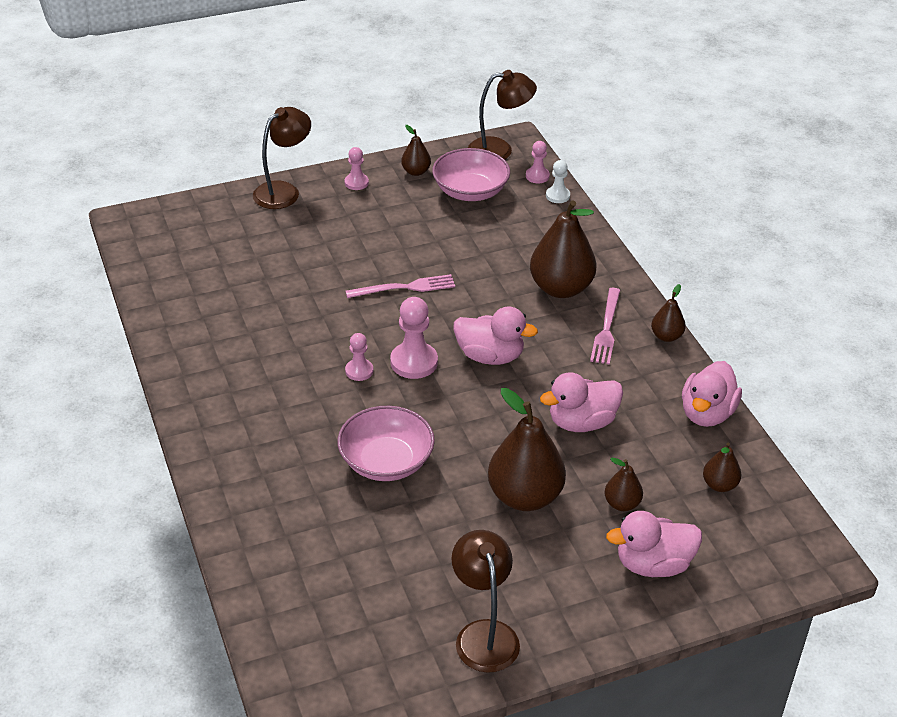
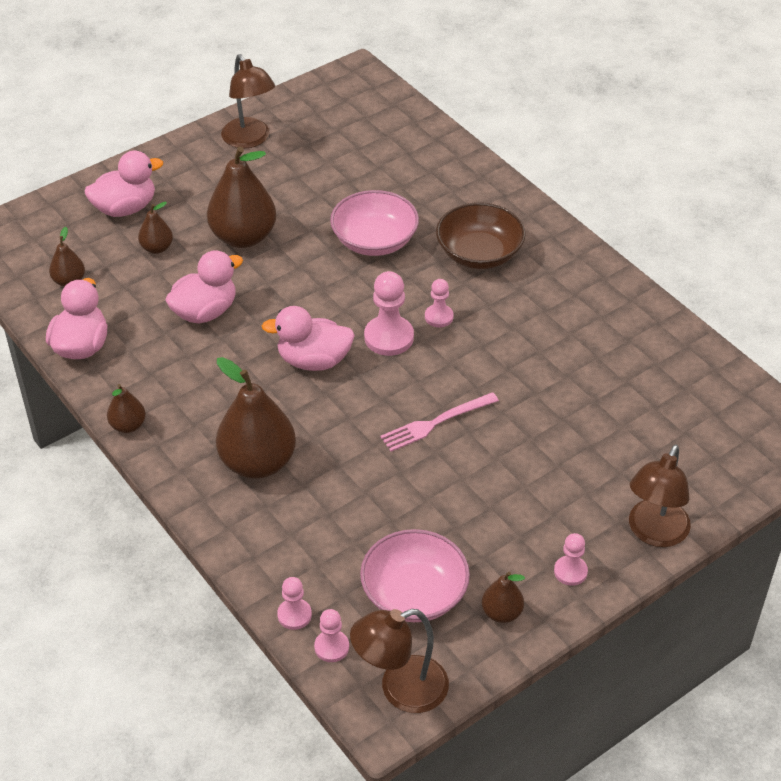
camera: 165 degrees right, 5 degrees up
(286, 424) = (479, 253): none -> brown bowl
(557, 196) = (294, 615): white pawn -> pink pawn
(606, 328) = (196, 420): pink fork -> none

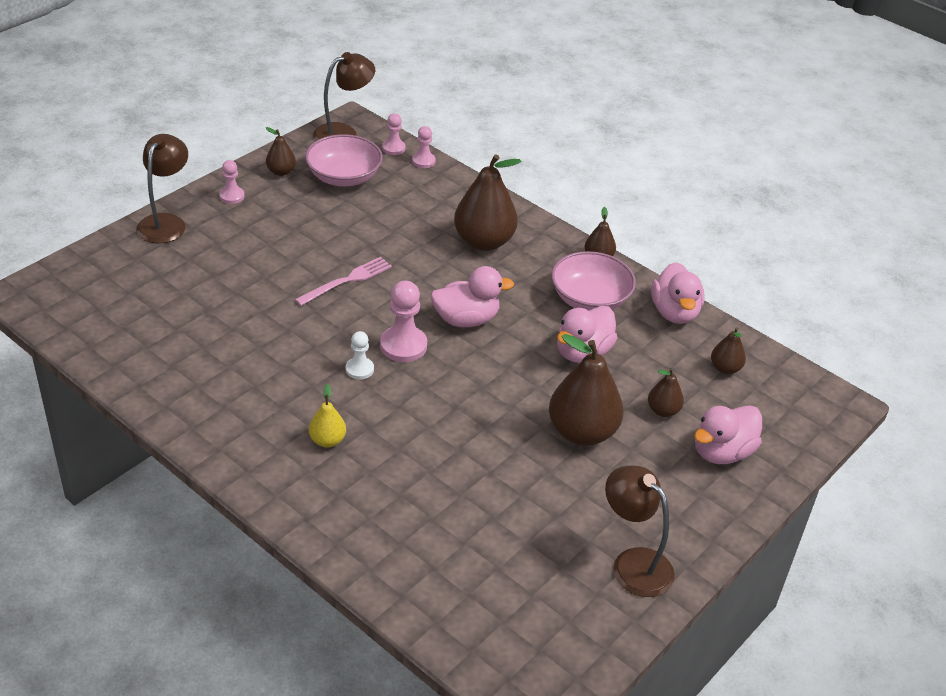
camera: 165 degrees right, 5 degrees down
(374, 241) = (443, 443): pink bowl -> pink bowl (590, 299)
(439, 317) = (359, 369): pink pawn -> white pawn
(479, 253) = (327, 440): brown bowl -> yellow pear

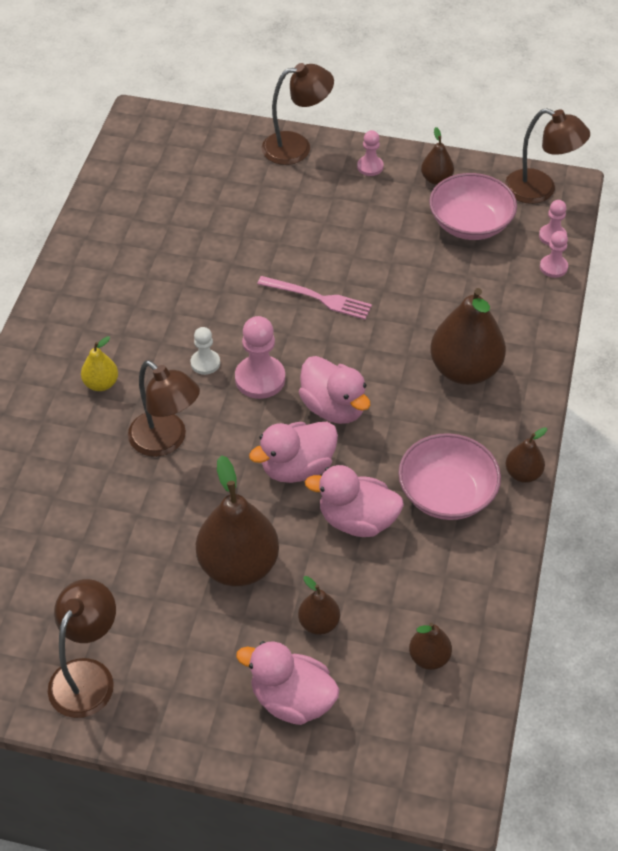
camera: 65 degrees right, 10 degrees up
(425, 425) = (166, 441): none -> brown lamp
(674, 312) = (486, 577): pink duck -> pink duck (297, 467)

